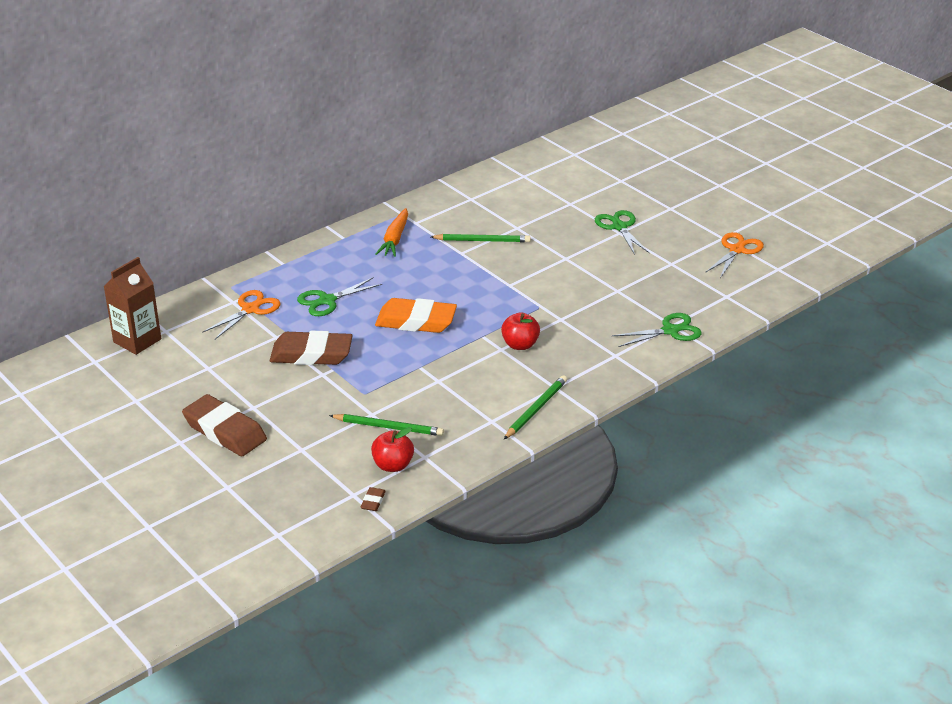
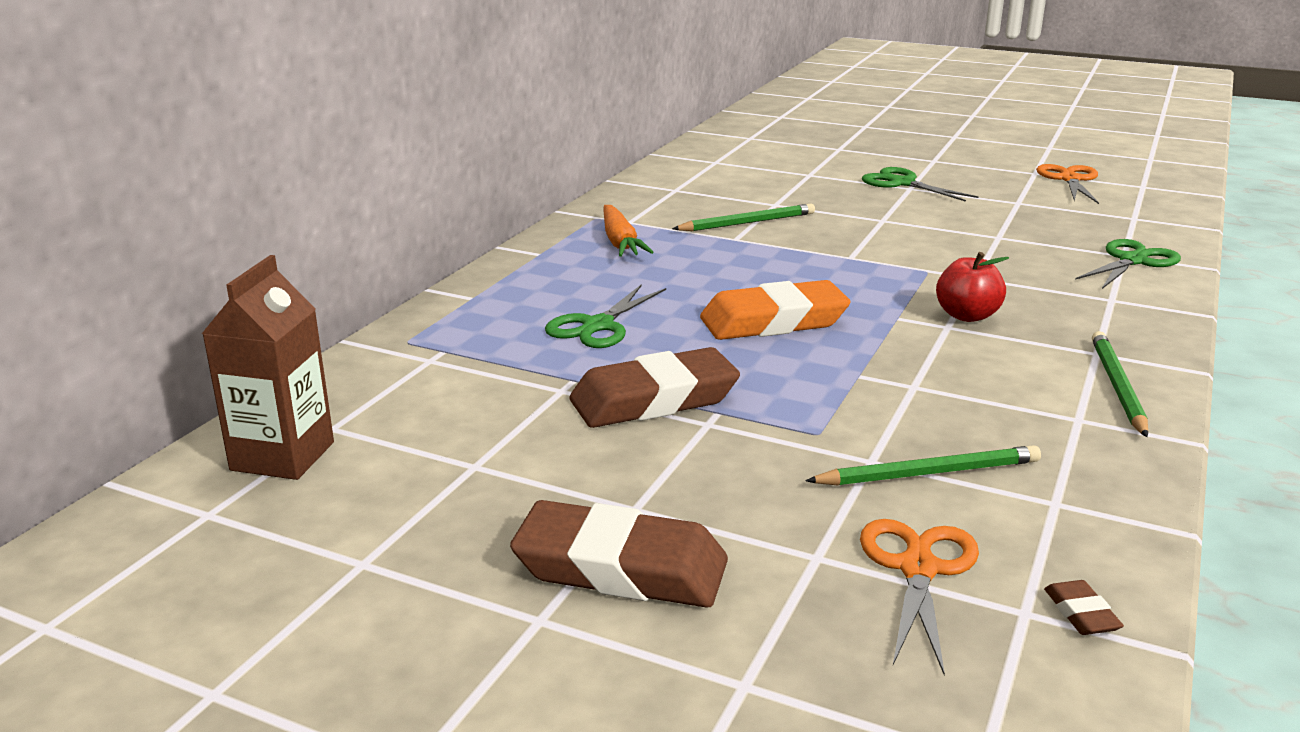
camera: 25 degrees left, 10 degrees down
(250, 309) = (474, 363): orange scissors -> orange scissors (918, 568)
(393, 465) = (1023, 534): red apple -> none

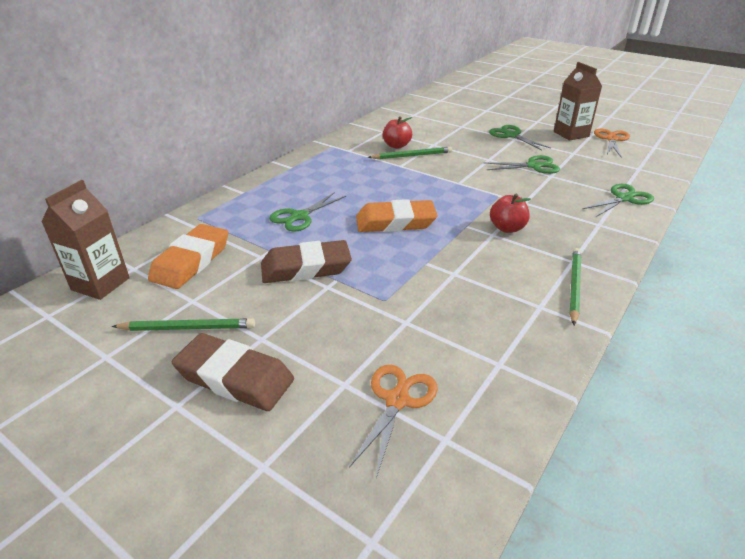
camera: 10 degrees right, 10 degrees up
(437, 408) = (191, 261): none -> orange eraser
(620, 242) = (337, 163): orange carrot -> none
(712, 210) = (396, 146): none -> red apple
(928, 473) = (434, 334): green pencil -> green pencil (188, 328)
(963, 225) = (533, 166): none -> green scissors
(1000, 176) = (571, 134): none -> brown carton
(1081, 613) = (478, 445): brown eraser -> none

